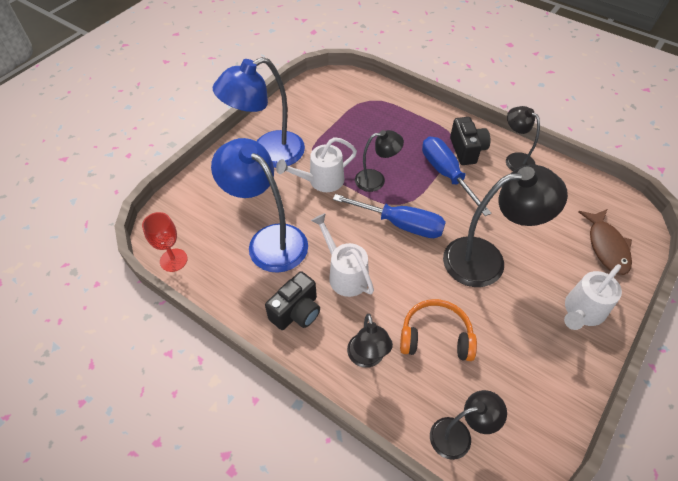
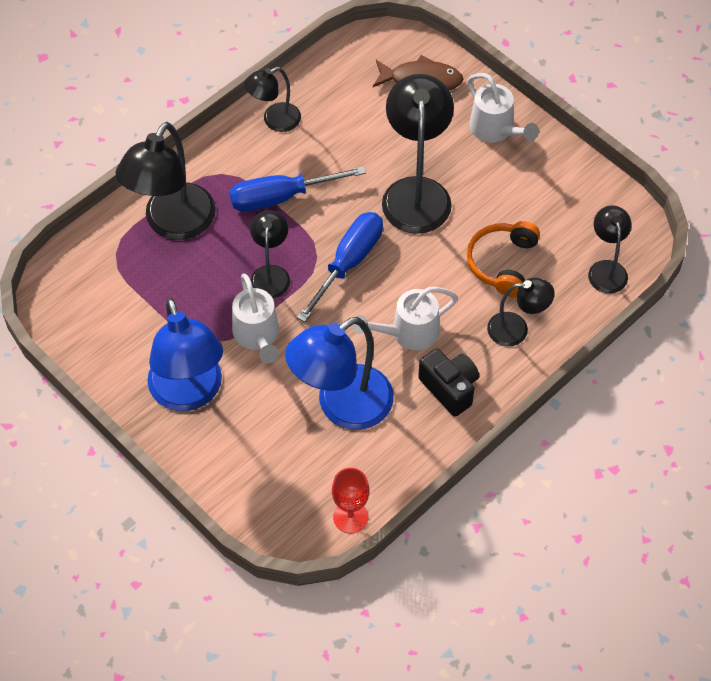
camera: 80 degrees left, 5 degrees up
(402, 122) = (173, 224): none -> black lamp
(467, 150) = (245, 165): black camera -> none

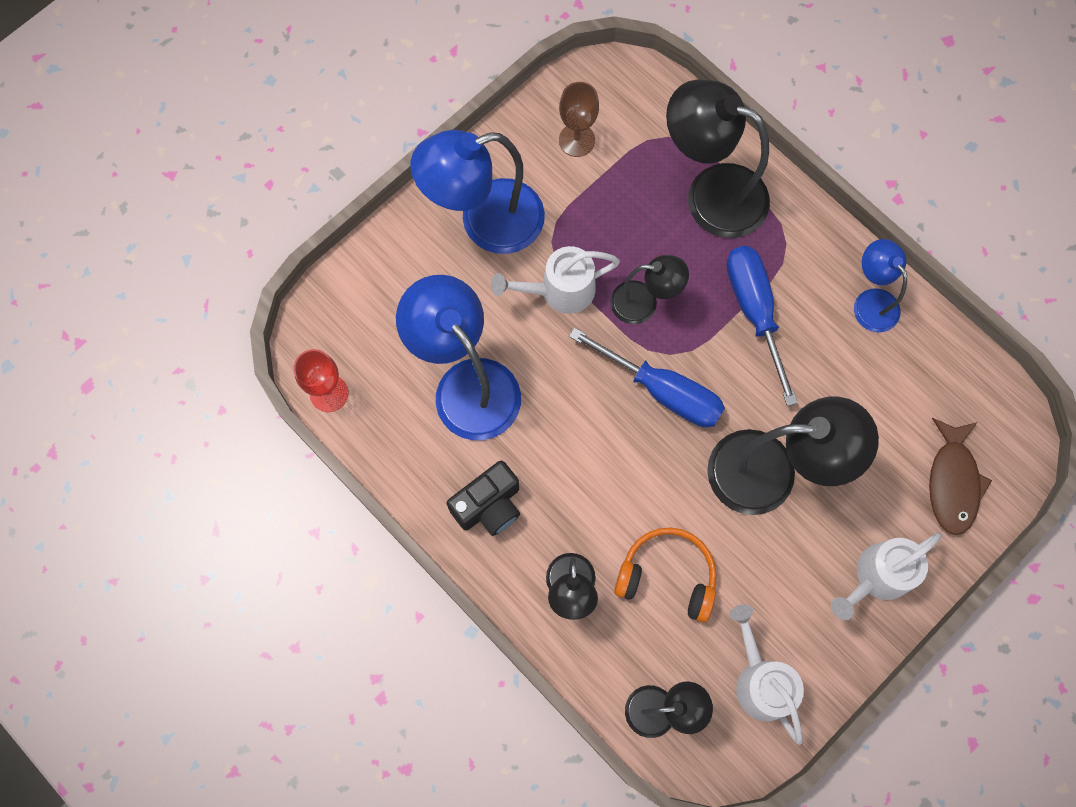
camera: 90 degrees right, 15 degrees up
(113, 322) = (576, 140): none -> brown goblet
(274, 120) = (870, 301): black lamp -> blue lamp
(408, 333) = (564, 459): white watering can -> white watering can (760, 680)

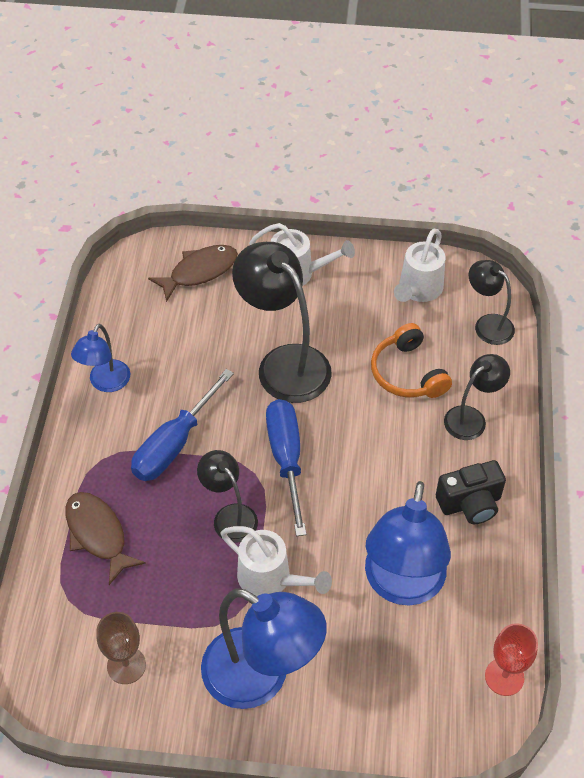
camera: 130 degrees left, 20 degrees down
(489, 505) = (470, 503): black camera -> black camera turned 150 degrees clockwise
(710, 194) = (98, 534): black lamp -> brown fish

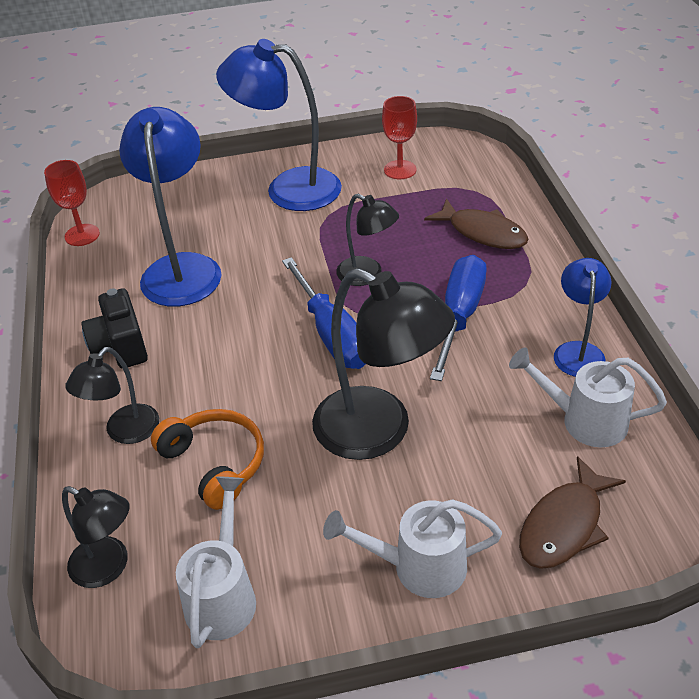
camera: 165 degrees right, 10 degrees down
(126, 665) = (400, 170): brown goblet -> red goblet
(271, 579) = (306, 243): white watering can -> white watering can (584, 420)
(470, 503) = (120, 346): black camera -> black camera turned 75 degrees counterclockwise

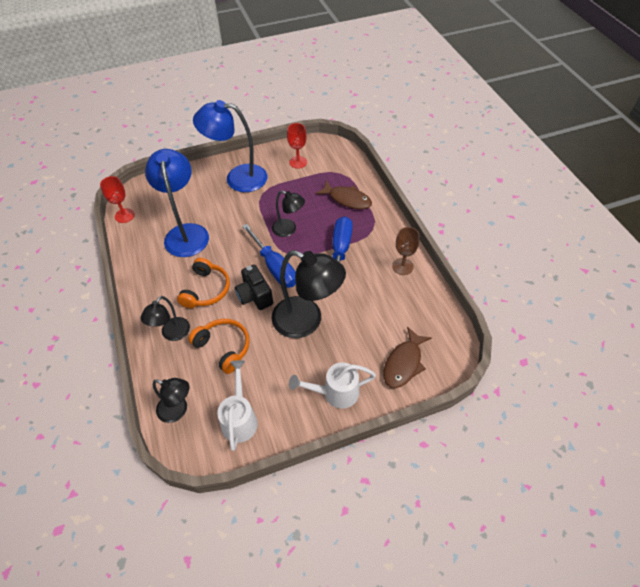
camera: 10 degrees left, 10 degrees up
(120, 346) = (160, 284): black camera -> black camera (254, 296)
(200, 363) = (206, 290): none -> orange headphones
(578, 351) = (402, 266): blue lamp -> brown goblet
(584, 420) = (409, 305): white watering can -> none

